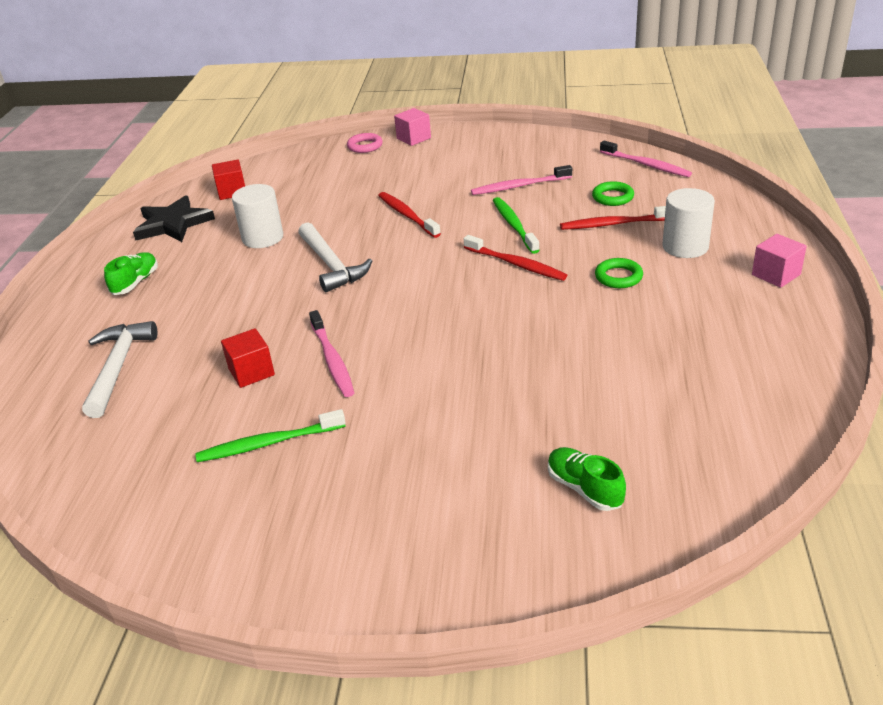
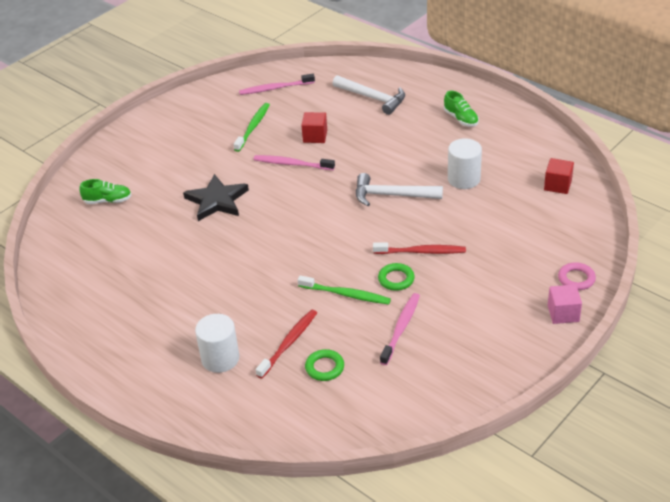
camera: 125 degrees right, 5 degrees up
(173, 224) = (530, 148): black star -> black star (217, 200)
(516, 264) = (297, 270): red toothbrush -> none
(618, 277) = (229, 305): green ring -> green ring (396, 279)
(646, 165) = (351, 423): pink toothbrush -> pink toothbrush (275, 88)
(776, 275) = (141, 376): pink cube -> none

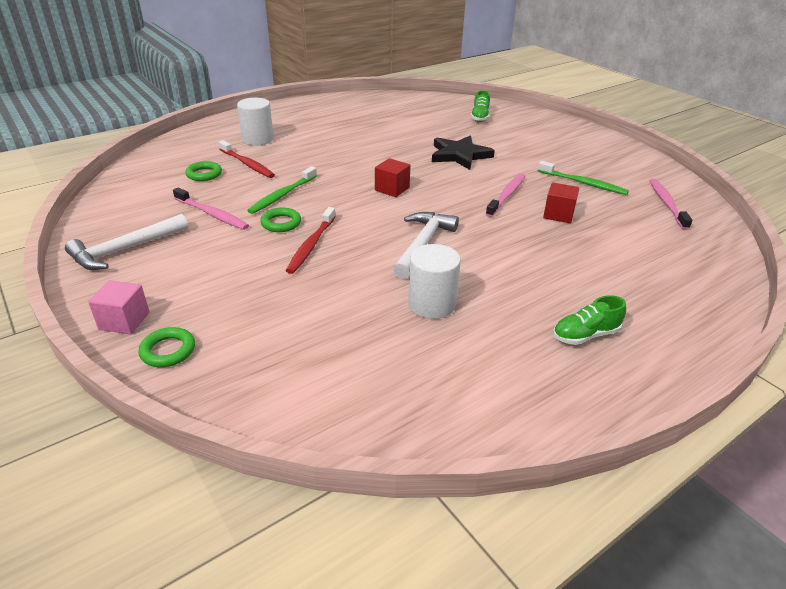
camera: 100 degrees right, 5 degrees down
(372, 98) = (645, 266): white hammer -> white hammer (125, 250)
(557, 185) = (375, 395): red cube -> red cube (392, 189)
(576, 279) = (168, 351): pink ring -> green ring

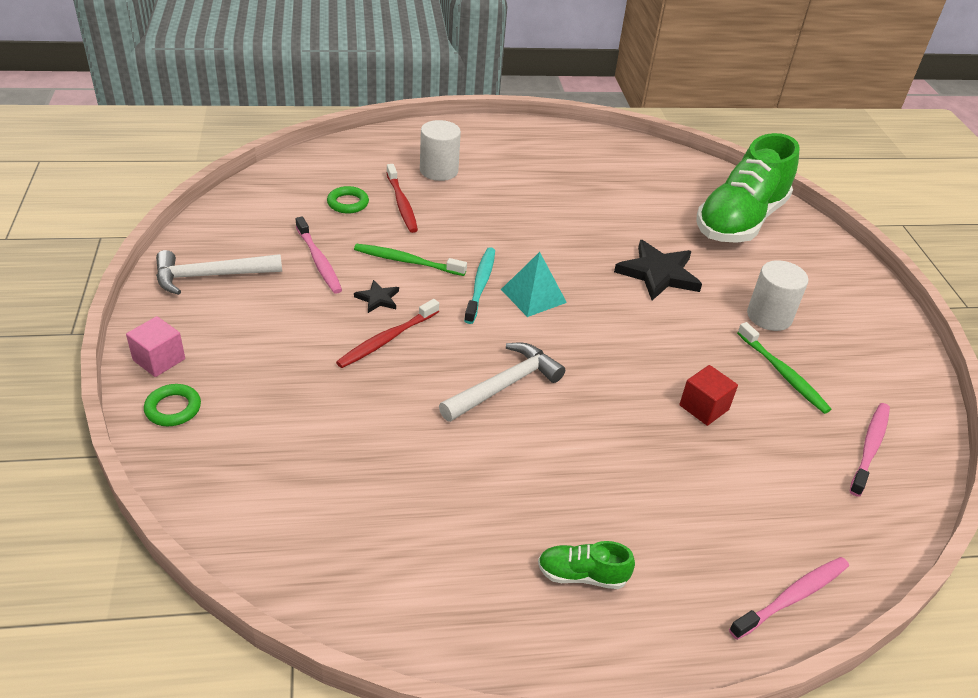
camera: 25 degrees right, 5 degrees up
(281, 223) = (378, 299): green ring -> black star
(282, 195) = (406, 261): green toothbrush -> green toothbrush turned 45 degrees clockwise
(349, 193) = (480, 284): none -> turquoise toothbrush
(392, 189) = (533, 296): red cube -> turquoise pyramid
(431, 304) = (450, 464): white cylinder -> white cylinder (769, 316)
(480, 117) = (740, 221): green shoe -> green shoe, size x2.40
(507, 195) = (664, 355): pink toothbrush -> pink toothbrush (792, 597)

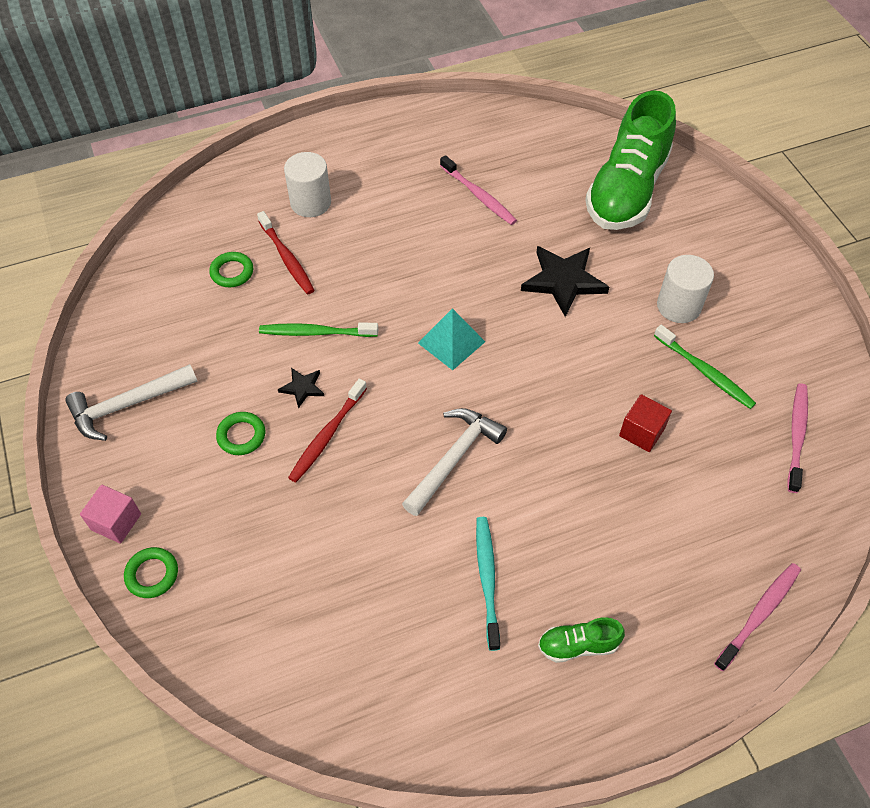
camera: 10 degrees left, 15 degrees up
(305, 321) = (241, 436): none -> green ring
(319, 261) = (229, 356): pink toothbrush -> pink toothbrush (479, 196)
(480, 284) = (396, 342): turquoise toothbrush -> turquoise toothbrush (487, 579)

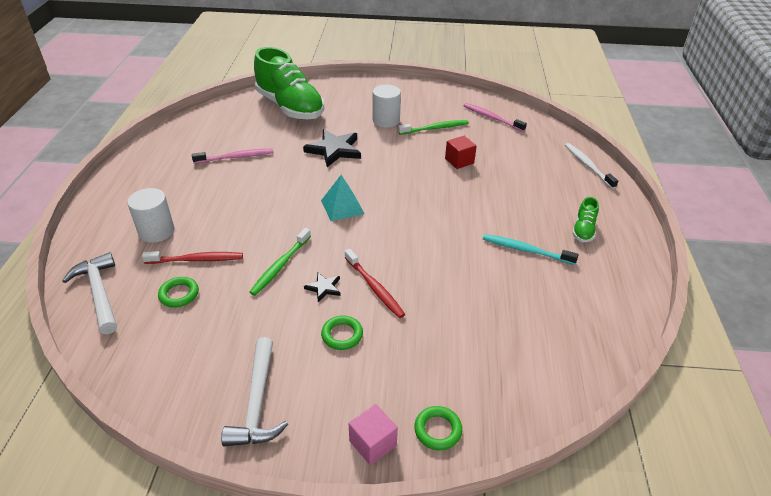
camera: 65 degrees left, 15 degrees down
(454, 458) = (432, 235): white hammer -> white hammer (99, 293)
(759, 614) = (587, 165): pink toothbrush -> white toothbrush

